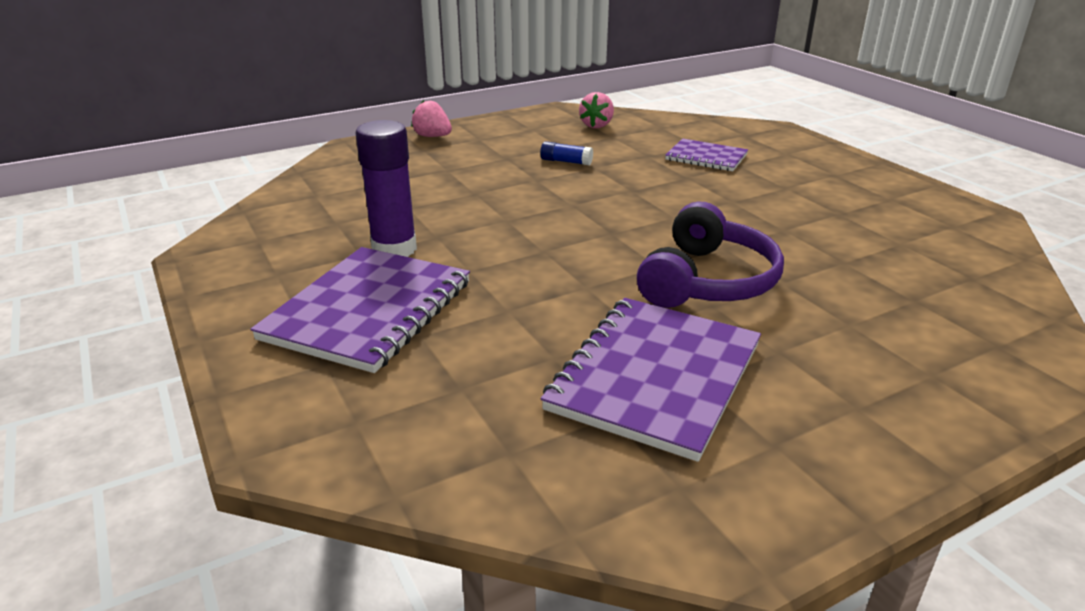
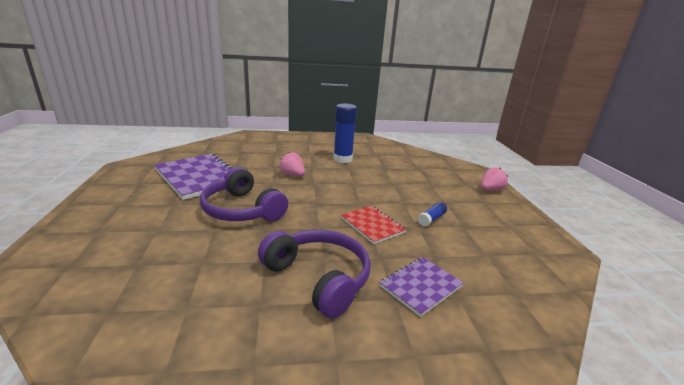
camera: 110 degrees right, 5 degrees down
(368, 310) = (300, 149): purple notebook -> none
(394, 249) = (342, 159): purple glue stick -> blue glue stick
(596, 125) = (518, 256): pink strawberry -> pink strawberry (292, 175)
(625, 189) = (372, 225): none -> red notebook
(764, 197) = (318, 278): none -> purple headphones

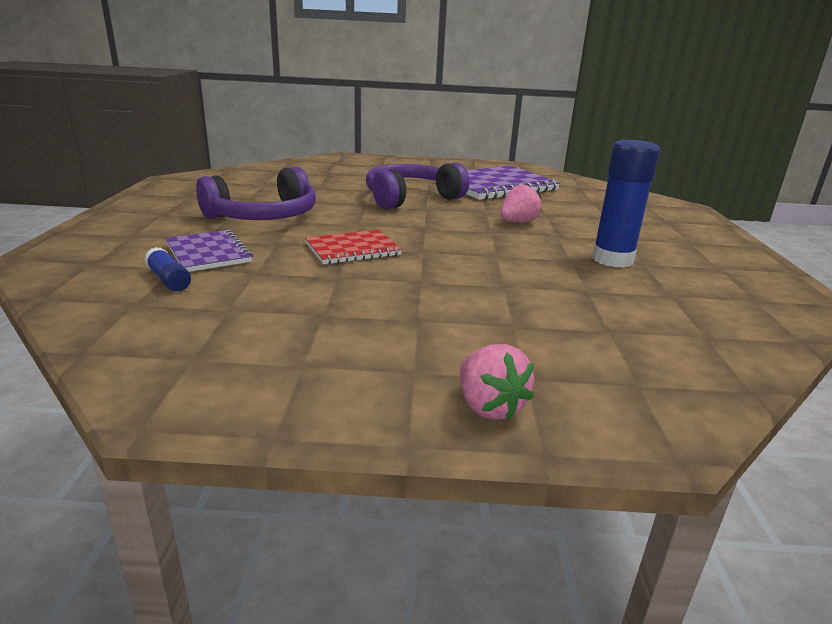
camera: 100 degrees right, 0 degrees up
(431, 219) = (355, 291): blue glue stick -> blue glue stick (169, 280)

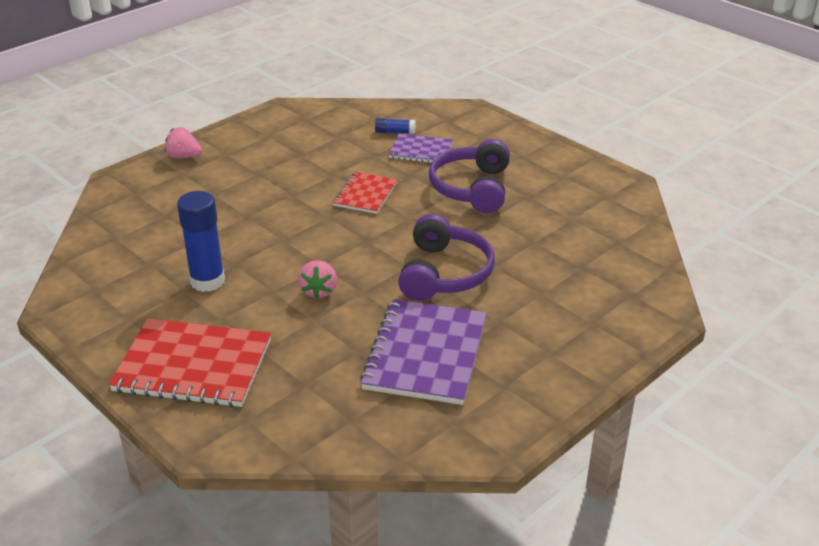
camera: 135 degrees right, 10 degrees up
(670, 229) = (193, 366): none -> red notebook

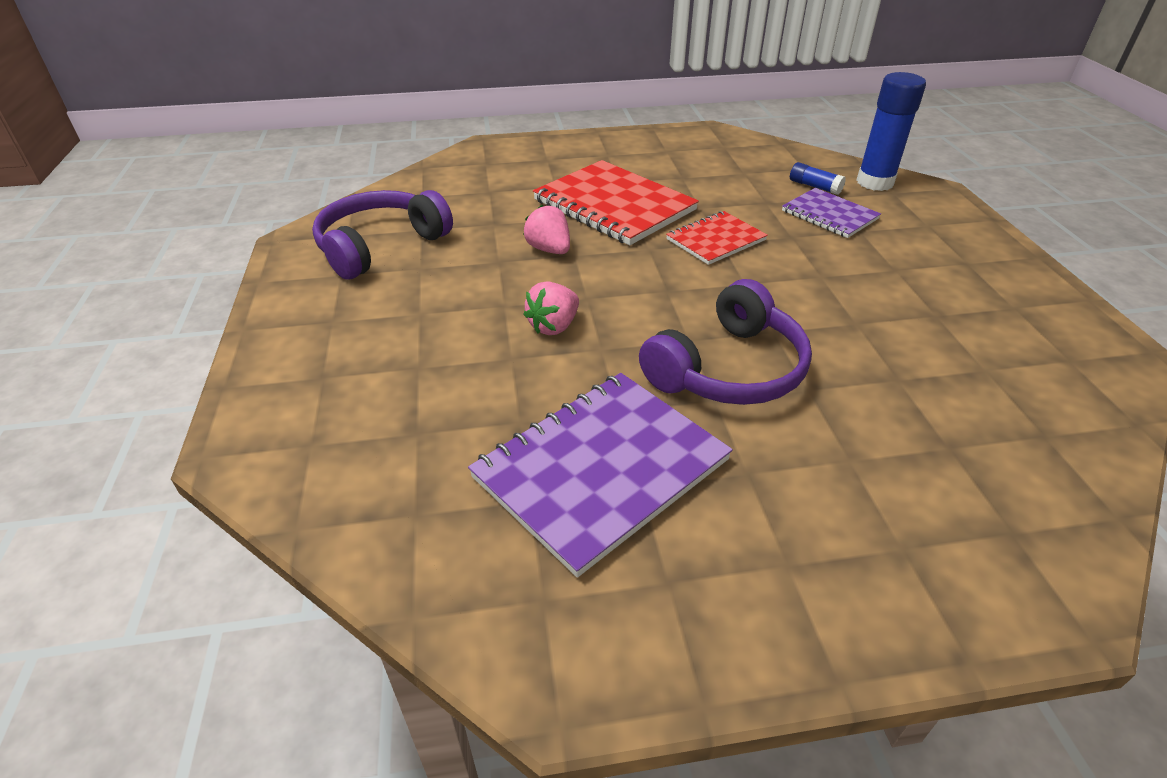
camera: 35 degrees right, 5 degrees up
(184, 156) = (565, 145): pink strawberry -> pink strawberry (549, 250)
(193, 366) = (335, 352): red notebook -> red notebook (614, 205)
(207, 281) = (453, 268): blue glue stick -> blue glue stick (874, 182)
(472, 188) = (861, 278): purple headphones -> purple headphones (380, 246)

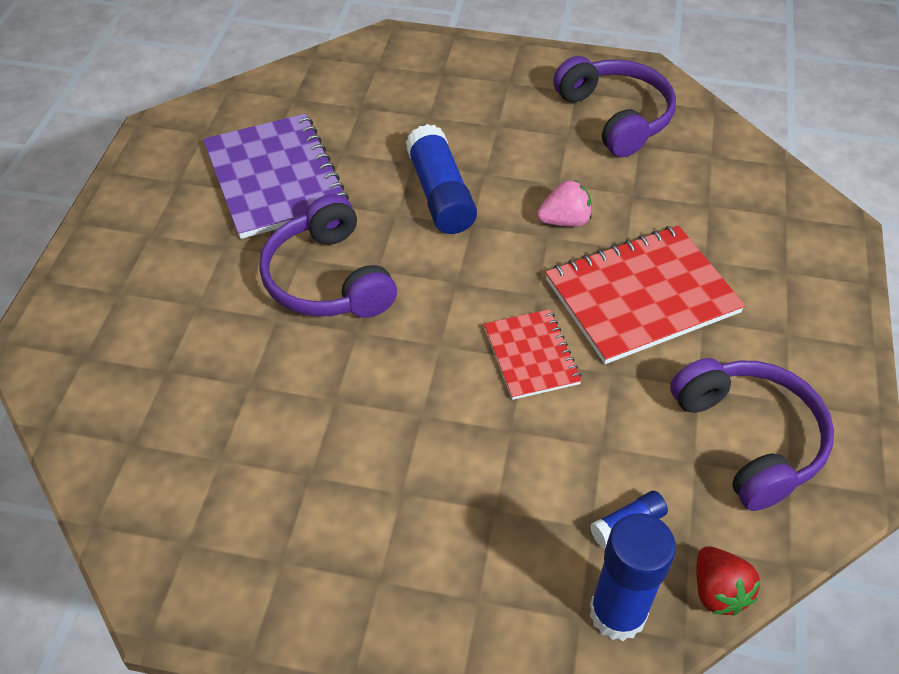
camera: 110 degrees right, 10 degrees up
(554, 326) = (440, 194): pink strawberry -> blue glue stick
(708, 159) = (749, 439): none -> purple headphones
(823, 158) = (718, 592): none -> red strawberry
(829, 215) = (545, 497): purple notebook -> none

